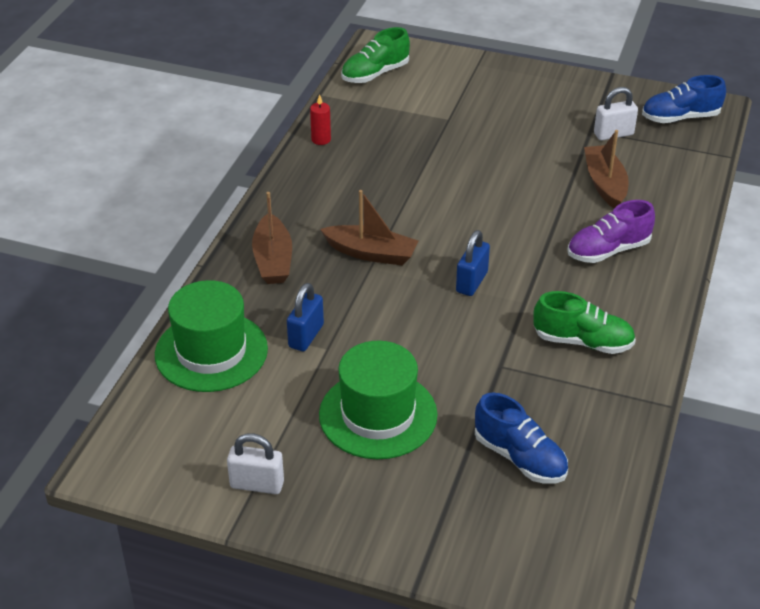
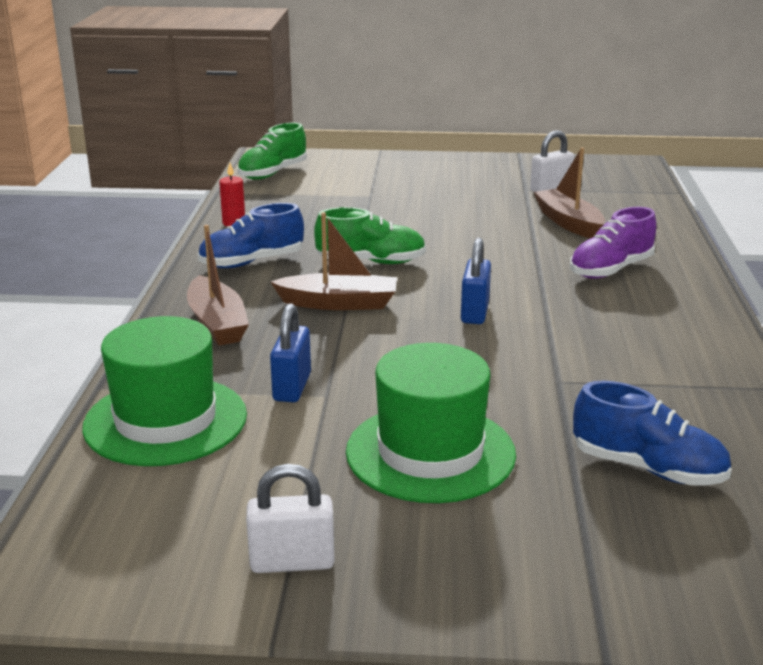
camera: 15 degrees left, 15 degrees down
(582, 342) = (641, 346): green shoe -> green shoe (371, 262)
(680, 118) = (608, 173): blue shoe -> blue shoe (252, 262)

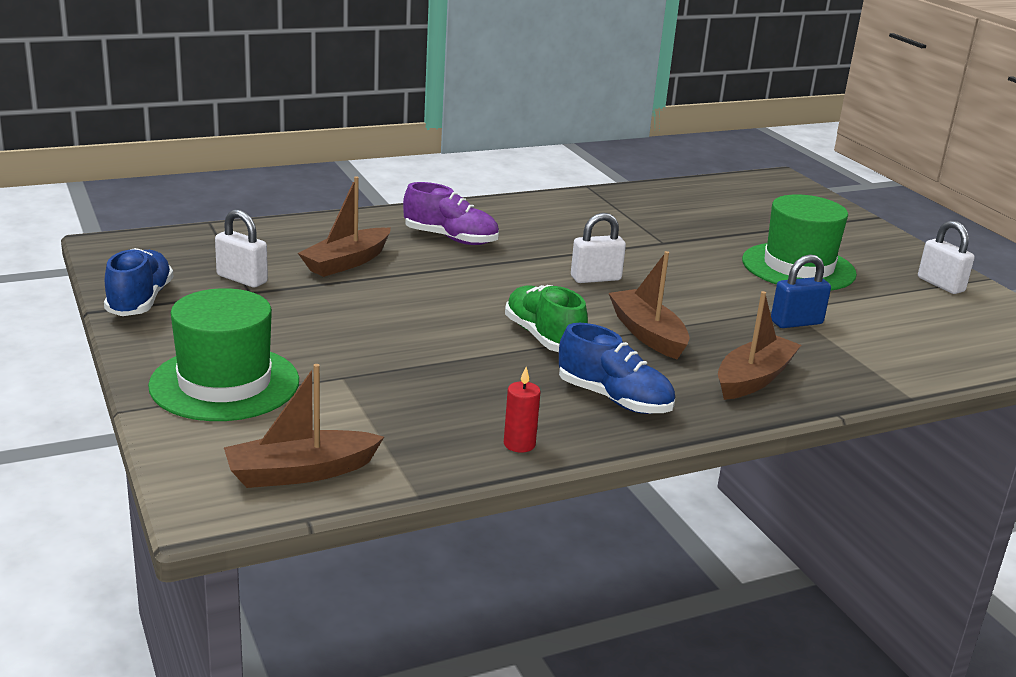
camera: 120 degrees left, 0 degrees up
(165, 420) = (901, 356): green hat -> green hat (224, 383)
(273, 173) = (300, 472): green shoe -> brown boat
(475, 313) = (595, 278): blue padlock -> white padlock
(647, 468) = (727, 215): blue shoe -> blue shoe (140, 301)

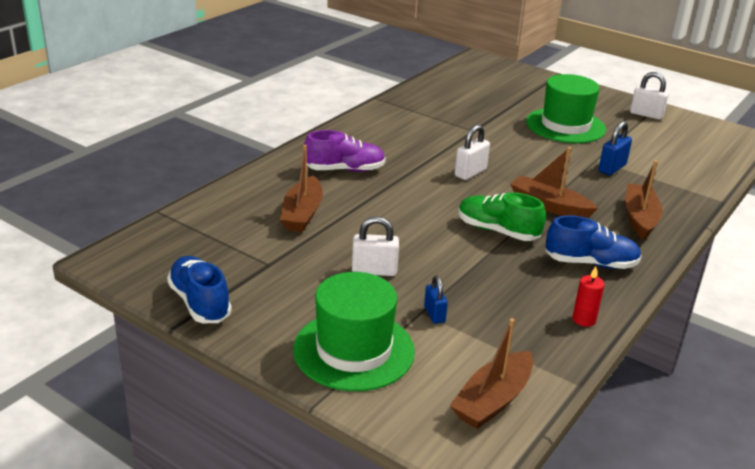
camera: 30 degrees left, 5 degrees up
(242, 279) = (249, 255): white padlock -> white padlock (374, 271)
(353, 383) = (434, 314): none -> blue padlock

